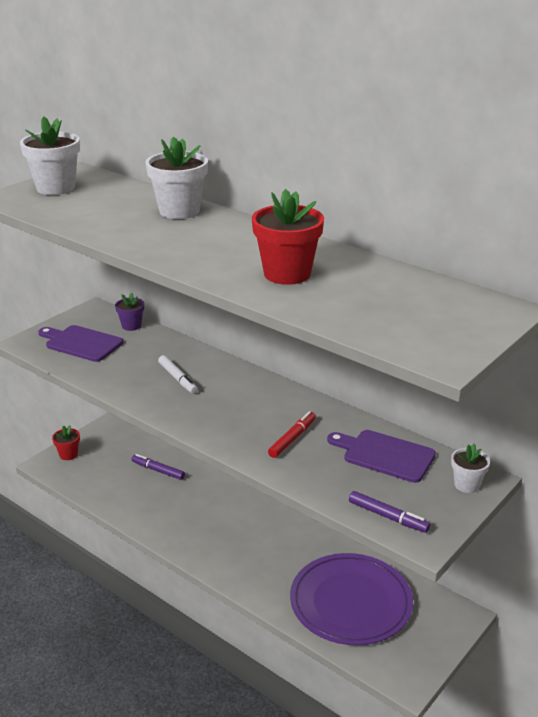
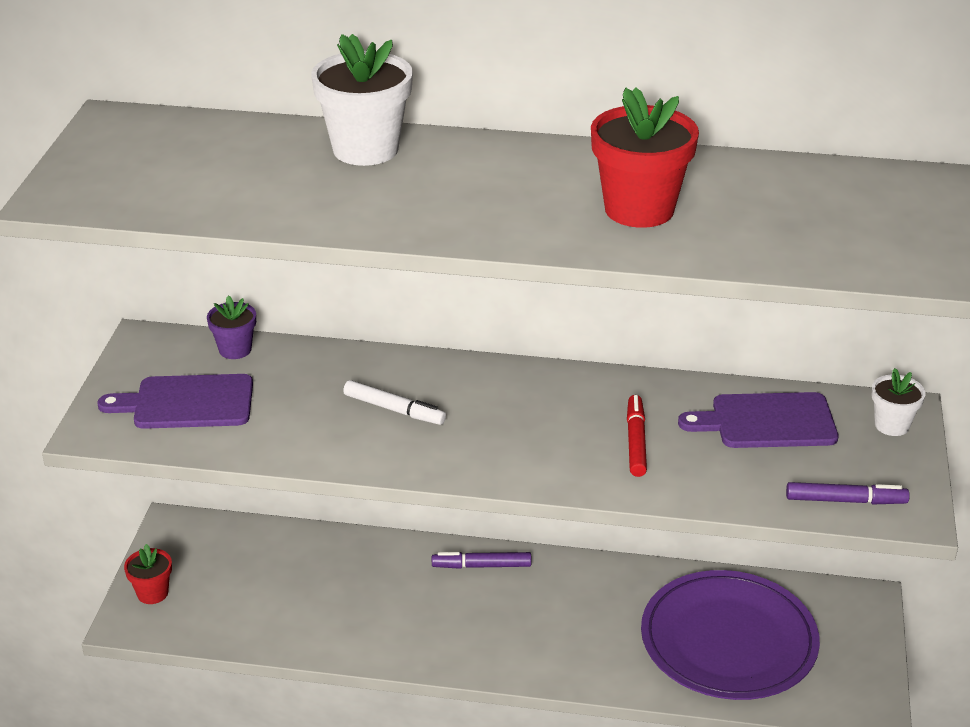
camera: 30 degrees left, 5 degrees up
(56, 188) = (117, 159): white flower pot -> none
(158, 470) = (315, 565): purple marker -> purple marker (481, 566)

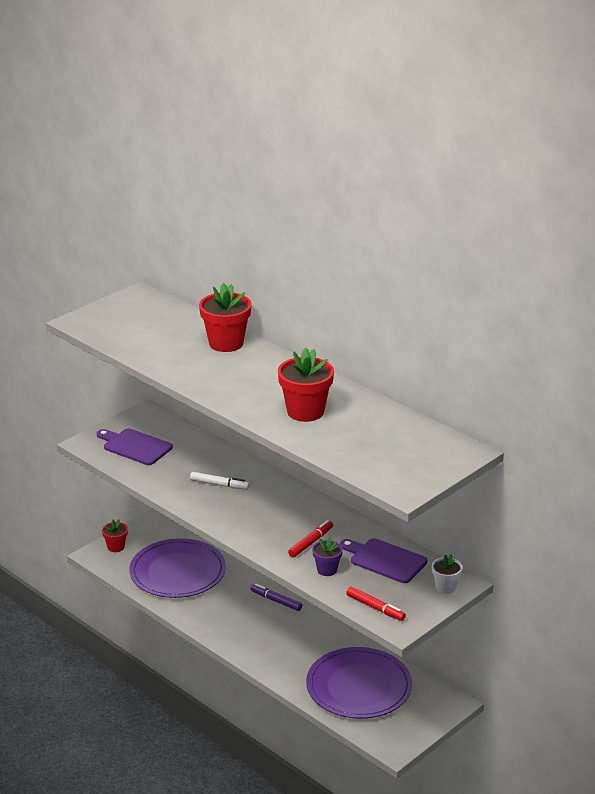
camera: 35 degrees right, 5 degrees down
(235, 349) = (180, 431): purple flower pot -> purple flower pot (327, 570)
(292, 589) = (177, 572): none -> purple plate
(365, 149) = (226, 343): white flower pot -> red flower pot
(394, 409) = (219, 485): white marker -> white marker turned 45 degrees counterclockwise
(845, 500) = (375, 608): purple marker -> red marker

